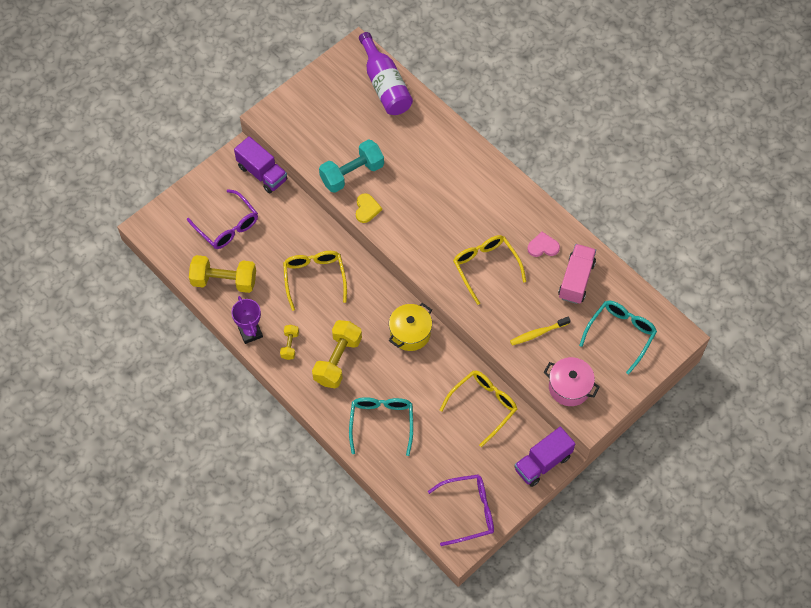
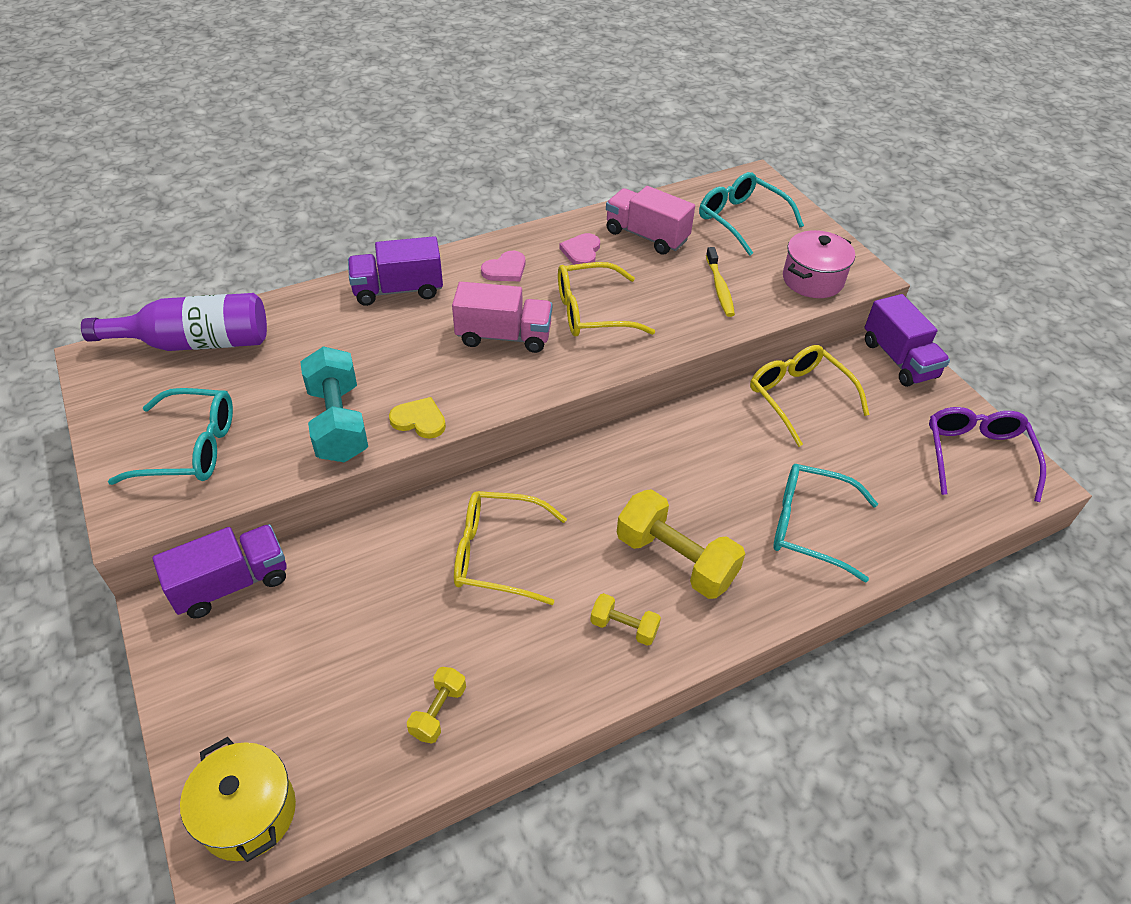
camera: 75 degrees left, 15 degrees down
(224, 281) = (438, 711): yellow dumbbell -> yellow dumbbell, size x0.51
(227, 226) = (315, 674): purple glasses -> none
(250, 332) = (575, 690): purple trophy -> none
(314, 119) = (191, 448): none -> turquoise glasses
(410, 333) = (651, 450): yellow pot -> yellow pot (248, 813)
(446, 227) = (504, 336): none -> pink truck
(465, 161) = (398, 290): none -> purple truck
(507, 210) = (505, 269): none -> pink heart

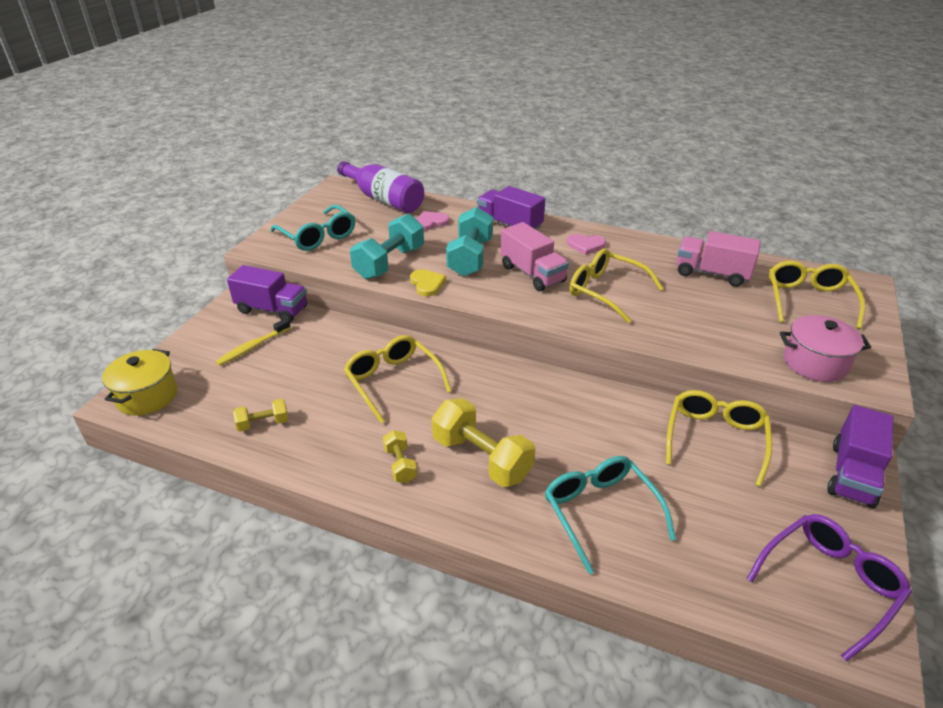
camera: 50 degrees right, 10 degrees down
(416, 357) = (470, 258): none -> turquoise dumbbell
(581, 252) = (650, 260): pink heart -> pink heart (430, 222)
(646, 236) = (712, 274): pink truck -> pink truck turned 60 degrees counterclockwise
(675, 559) = (481, 458): yellow dumbbell -> yellow dumbbell turned 45 degrees counterclockwise
(719, 288) = (722, 327): yellow toothbrush -> yellow toothbrush (253, 347)
(741, 220) = (808, 300): turquoise glasses -> yellow glasses

